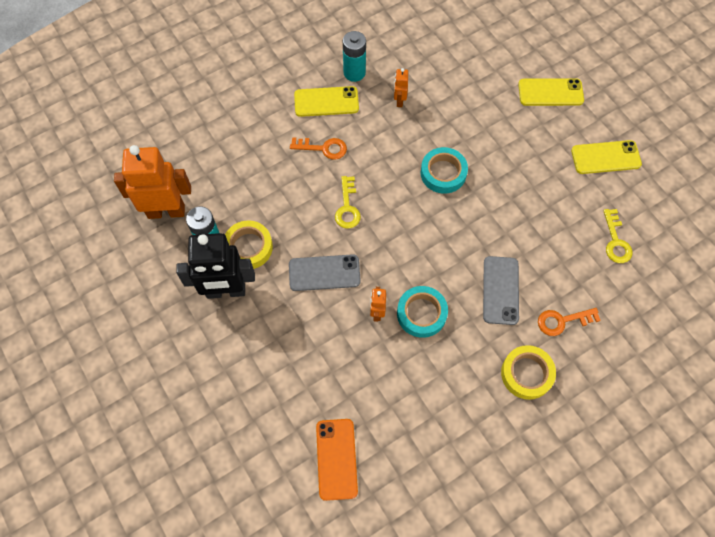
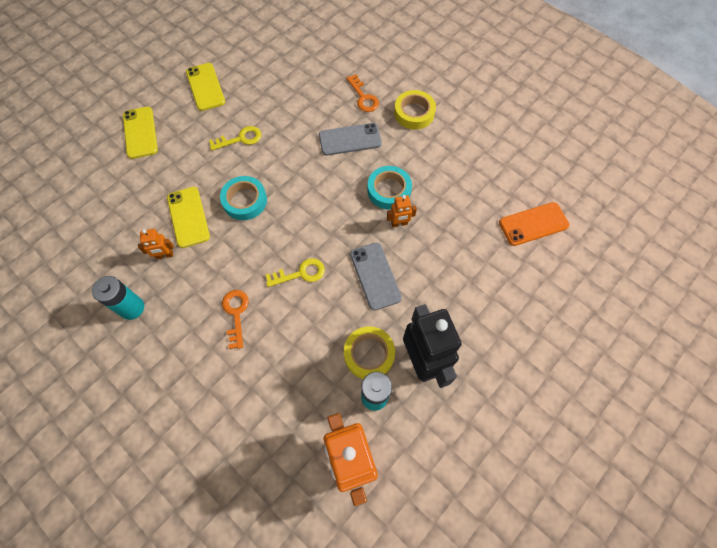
camera: 105 degrees left, 0 degrees up
(326, 102) = (175, 327): yellow phone -> yellow phone (188, 217)
(615, 241) = (284, 73): yellow key -> yellow key (240, 139)

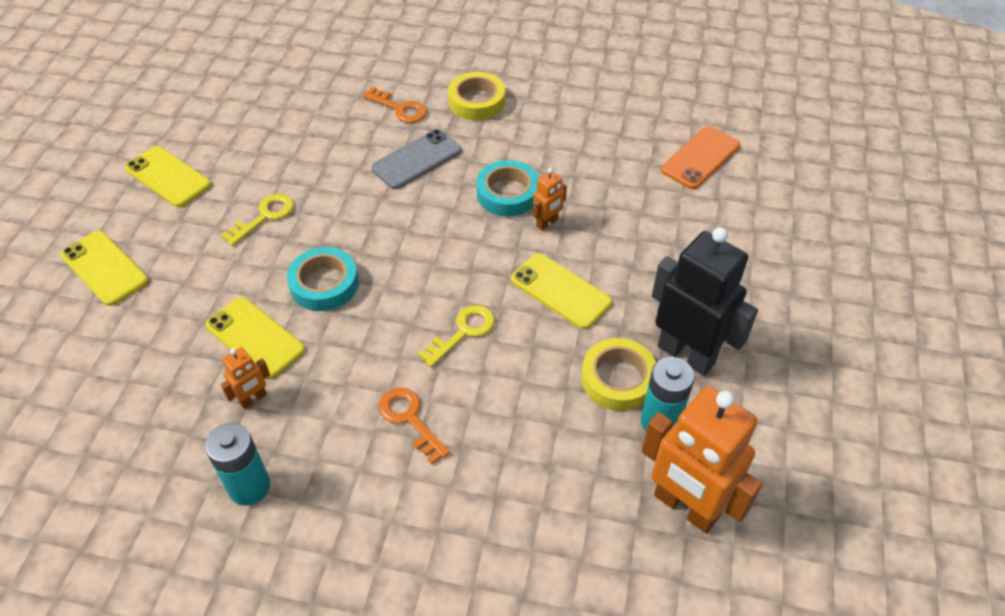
camera: 30 degrees left, 15 degrees down
(375, 276) = (560, 291): grey phone -> yellow phone

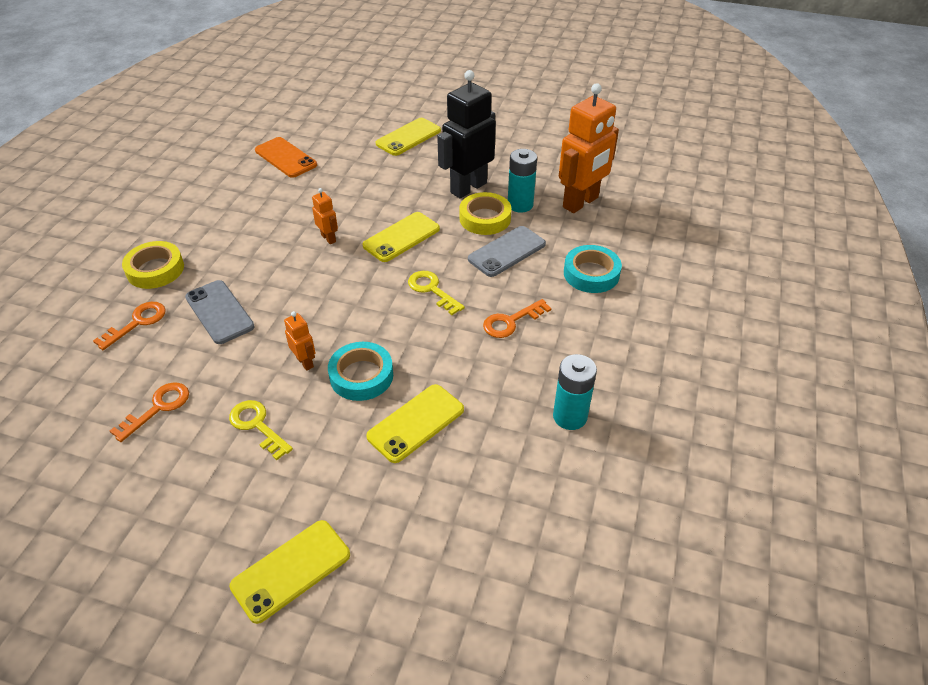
camera: 85 degrees left, 5 degrees down
(168, 177) = (157, 524): yellow phone -> yellow phone (408, 137)
(253, 399) = (484, 420): orange robot -> orange robot (305, 362)
(292, 147) = (157, 408): none -> orange key
(507, 193) = (287, 257): turquoise tape -> turquoise tape (591, 274)
(548, 409) = (507, 252): none -> grey phone

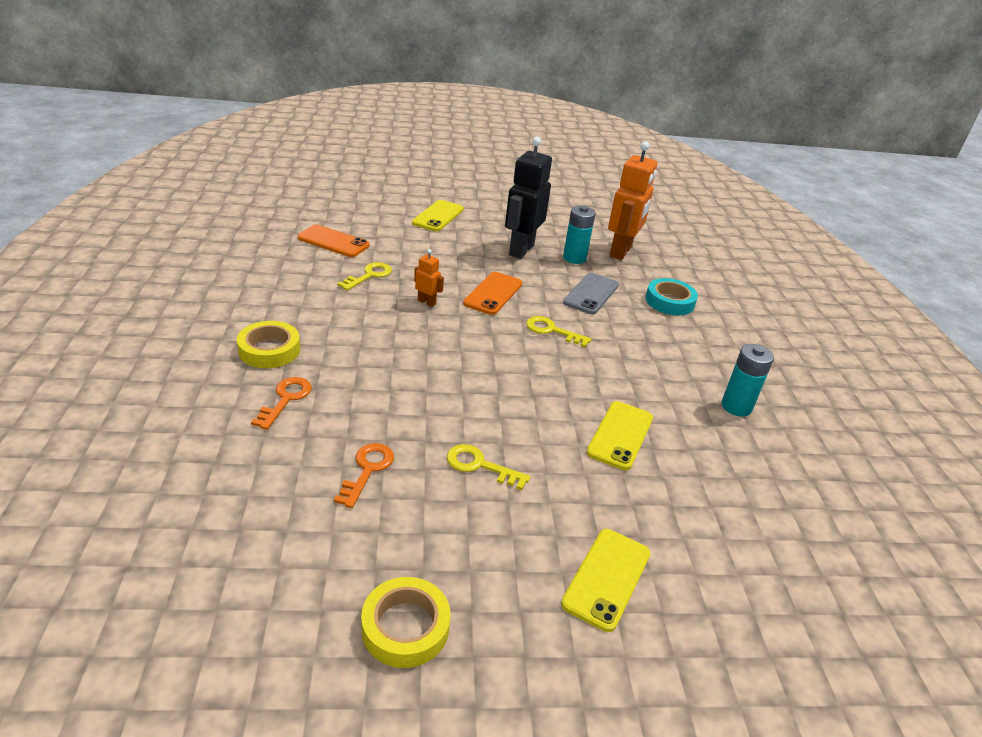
camera: 25 degrees left, 10 degrees down
(219, 312) = (367, 377): grey phone -> none
(294, 201) = (369, 275): none -> yellow key
(305, 362) = (484, 405): orange robot -> none
(361, 376) = (544, 407): turquoise tape -> none
(401, 237) = (493, 294): yellow phone -> orange phone
(485, 218) = (553, 271): yellow tape -> yellow tape (405, 627)
(511, 321) = (636, 345): orange key -> none

